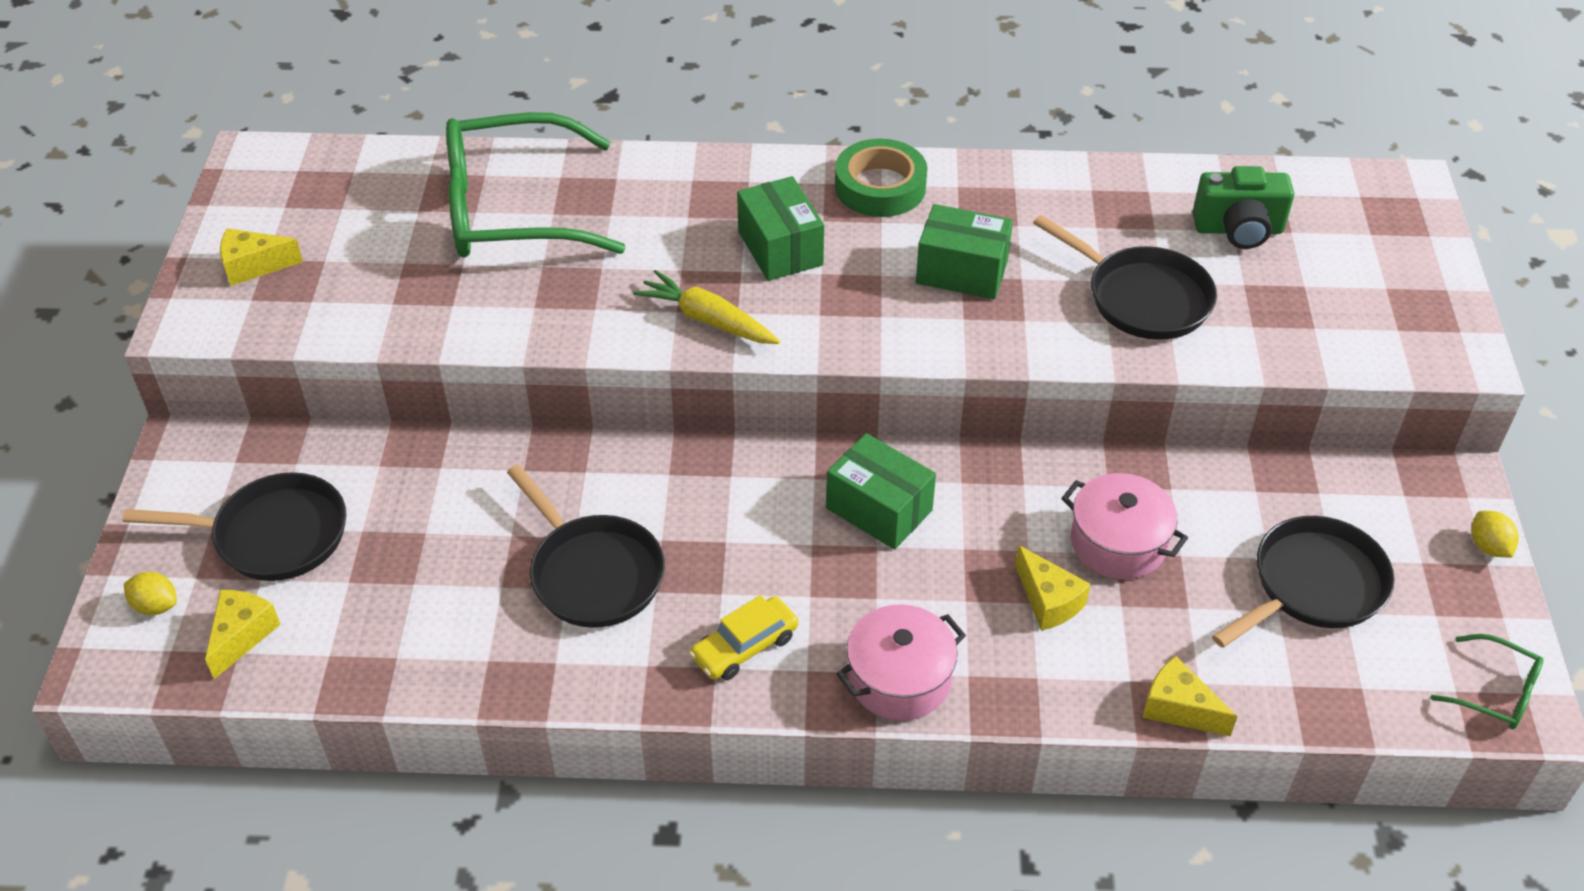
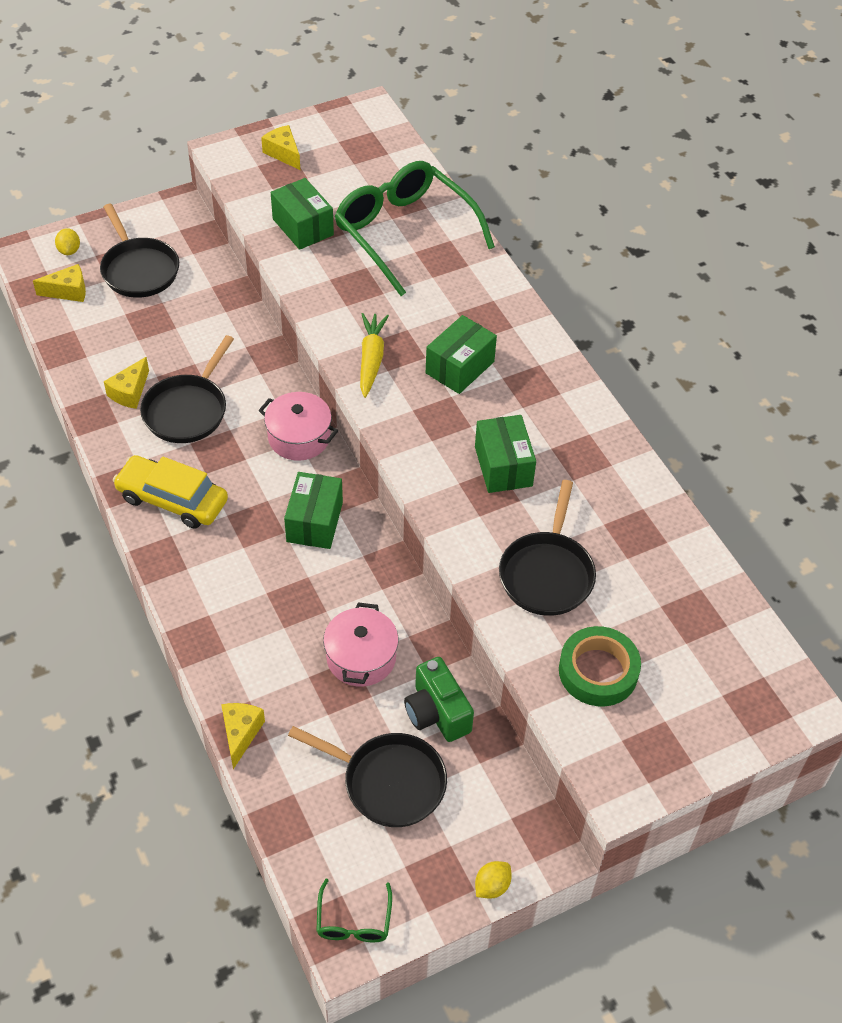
camera: 60 degrees right, 5 degrees up
(415, 298) = (303, 227): none -> green box
(744, 647) = (172, 500): yellow car -> yellow car, size x1.57
(880, 187) = (557, 393): green tape -> green tape (598, 671)
(899, 679) = (188, 581): pink pot -> pink pot (299, 437)
(1048, 601) = (290, 635): yellow cheese -> yellow cheese (130, 392)
(1238, 230) = (663, 609): green camera -> green camera (437, 713)

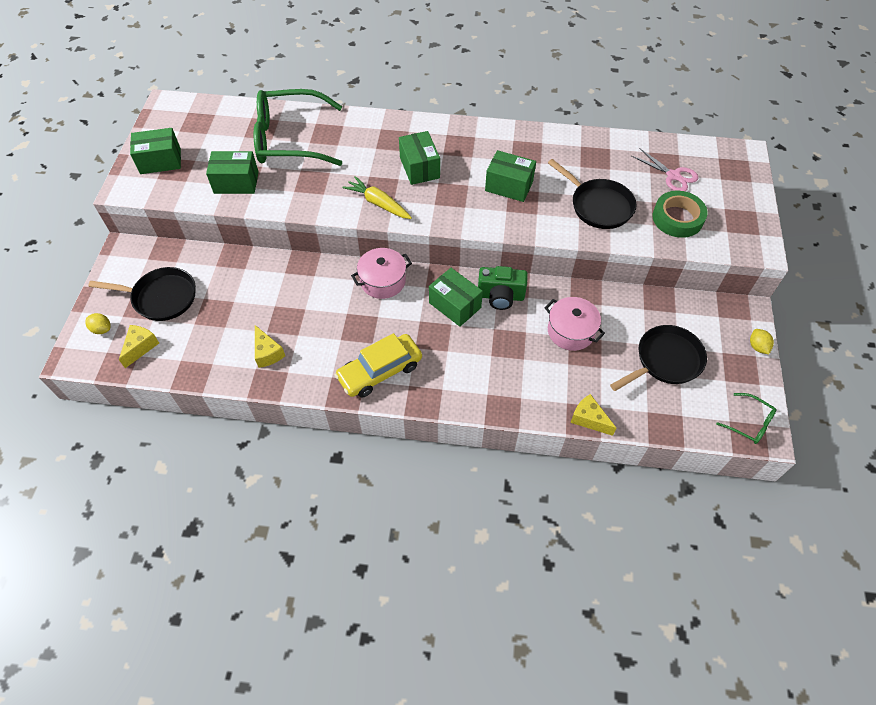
camera: 55 degrees left, 5 degrees up
(188, 410) = (311, 328): black pan -> none
(283, 153) = (160, 161): yellow cheese -> green box
(437, 713) = (631, 315): green camera -> green camera (500, 296)
(677, 635) = (673, 176): none -> pink scissors

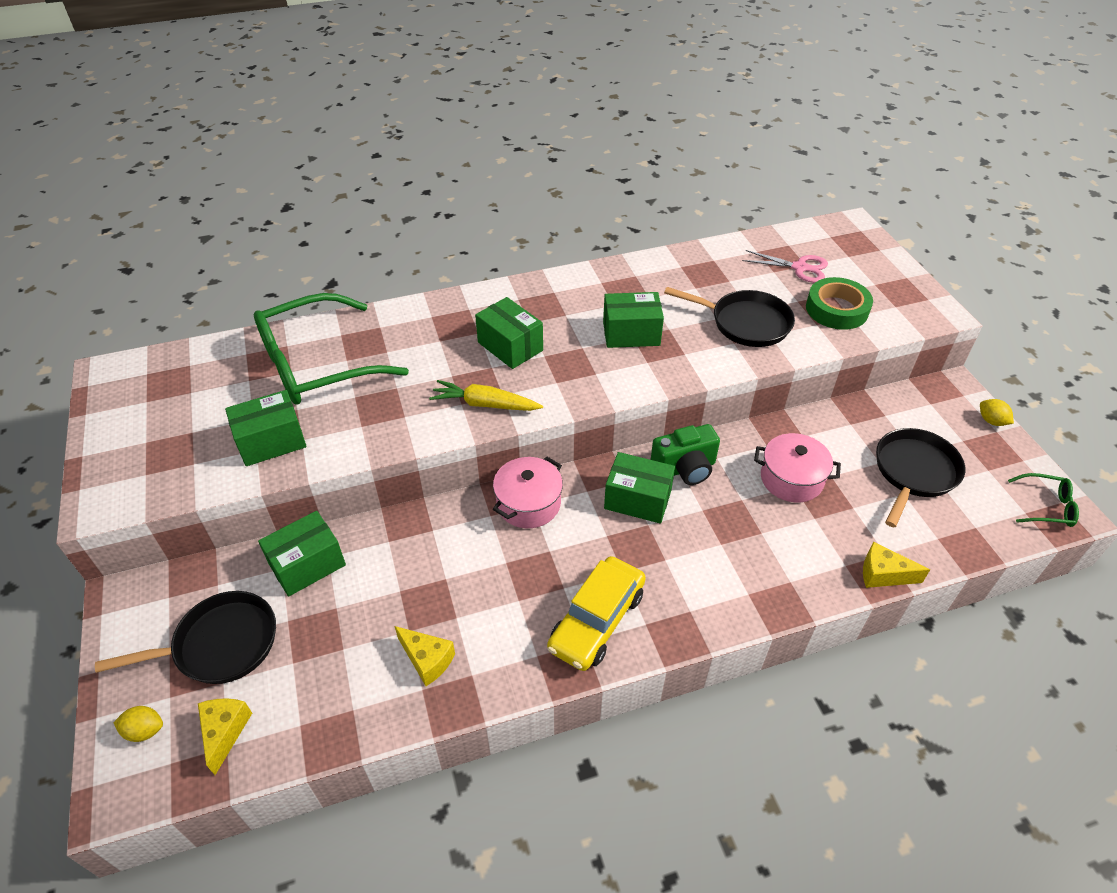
camera: 25 degrees left, 10 degrees down
(160, 161) = (138, 449): green box -> green box (307, 565)

